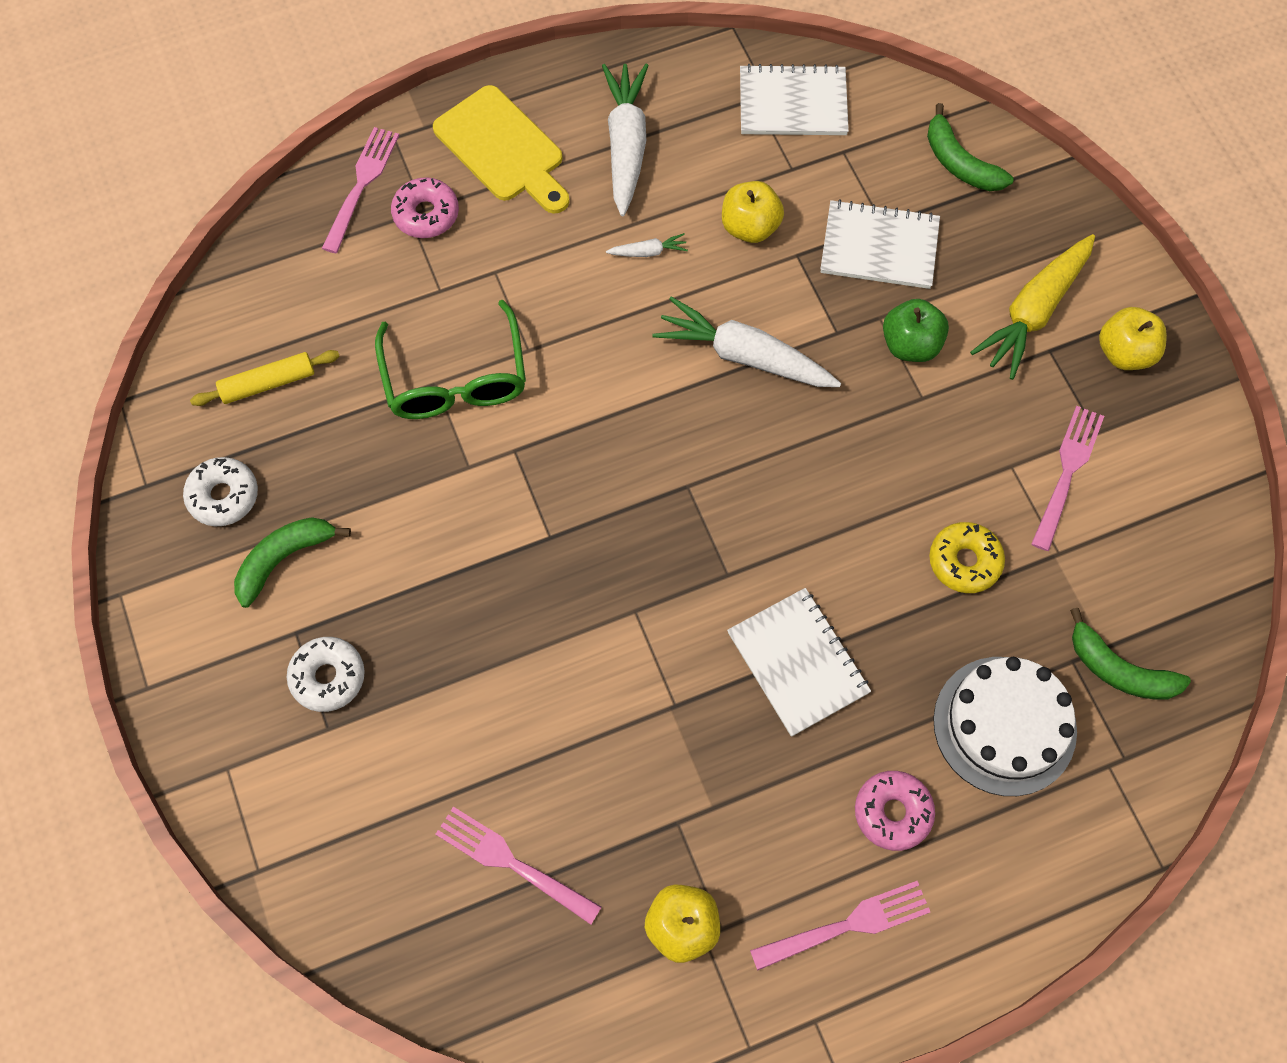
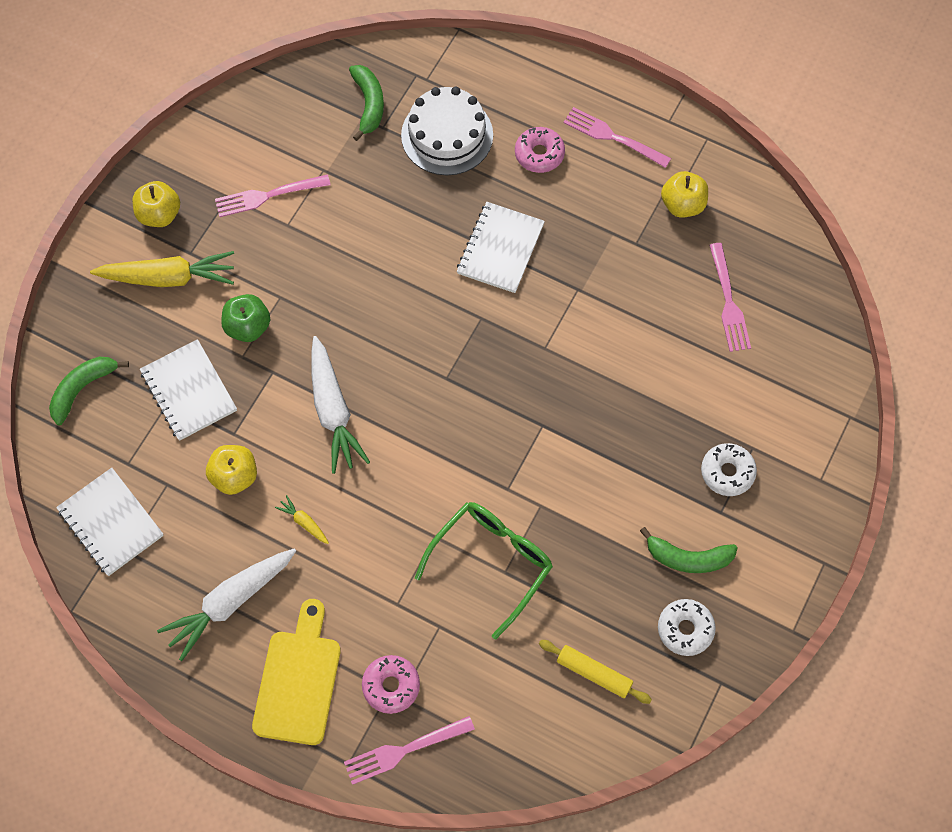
camera: 130 degrees left, 0 degrees up
(648, 252) = (304, 522): white carrot -> yellow carrot
(959, 163) = (83, 389): green banana -> green banana turned 150 degrees counterclockwise
(964, 561) = (369, 210): yellow donut -> none

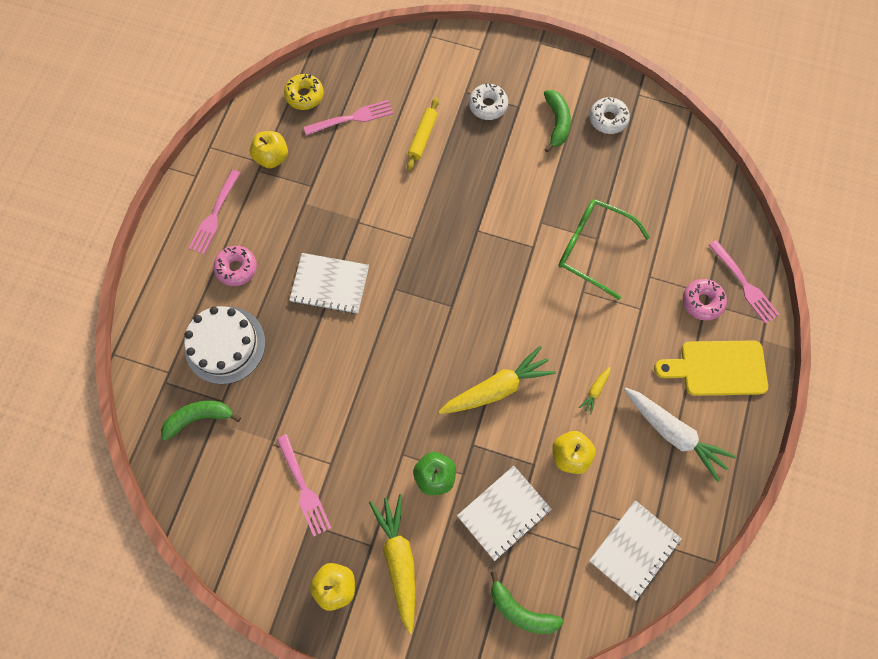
camera: 100 degrees left, 5 degrees up
(333, 411) = (497, 388): white carrot -> yellow carrot
(594, 673) = (654, 171): yellow rolling pin -> yellow rolling pin (423, 137)
(769, 250) = (305, 96): none -> yellow donut

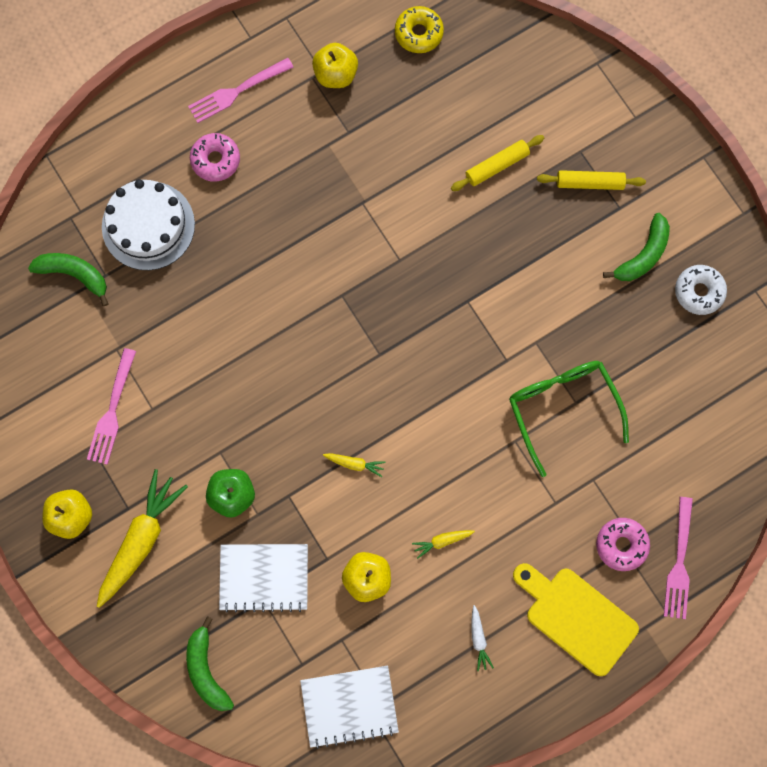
camera: 40 degrees right, 5 degrees up
(330, 284) = (286, 243): white notebook -> none
(351, 118) = (444, 92): pink fork -> none
(488, 105) = (590, 183): white donut -> yellow rolling pin
(497, 388) = (355, 464): yellow carrot -> yellow carrot, size x0.44
(673, 433) = (478, 639): white carrot -> white carrot, size x0.44

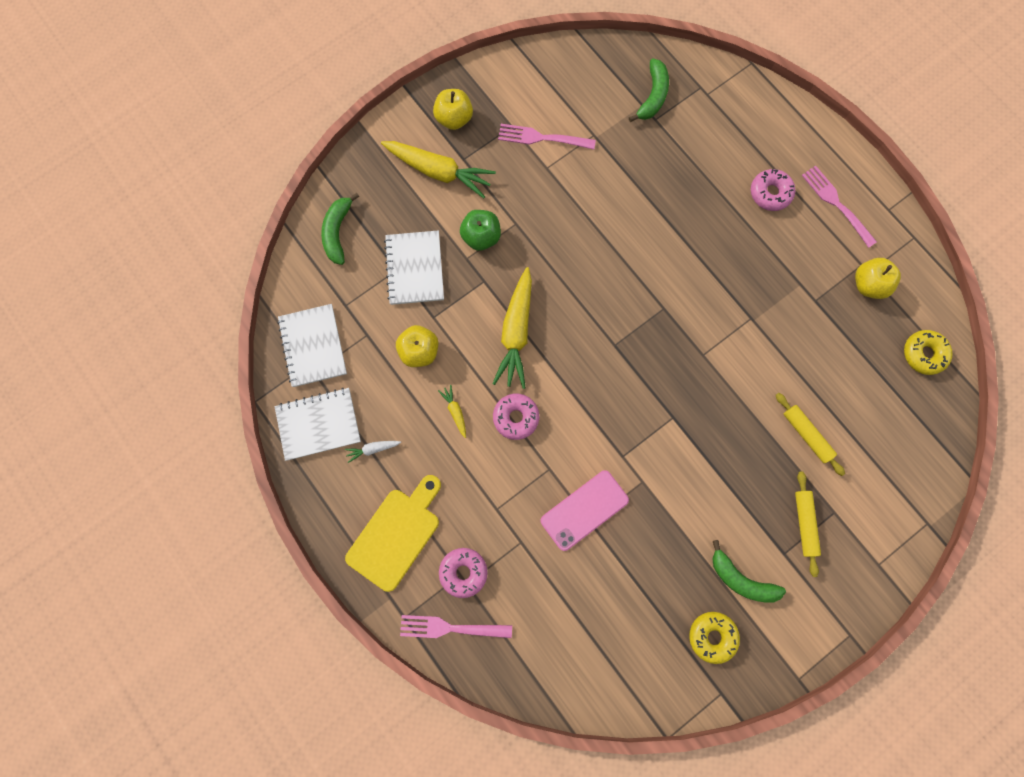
camera: 85 degrees right, 0 degrees up
(148, 225) = (703, 147): white cake -> none
(206, 670) = (338, 232): green banana -> green banana turned 60 degrees counterclockwise
(355, 464) = (516, 332): yellow carrot -> yellow carrot, size x2.29
(445, 702) = (318, 424): none -> white notebook
(454, 473) = (516, 417): none -> pink donut
(562, 408) = (584, 510): green glasses -> pink phone
(699, 292) = (712, 636): white donut -> yellow donut

